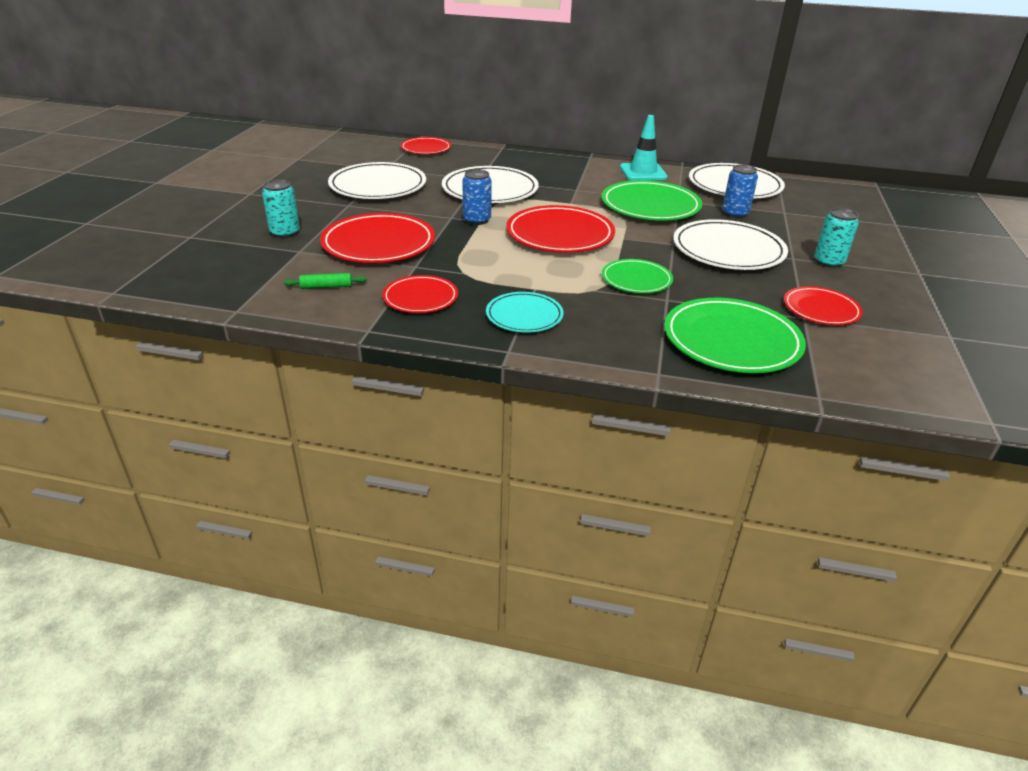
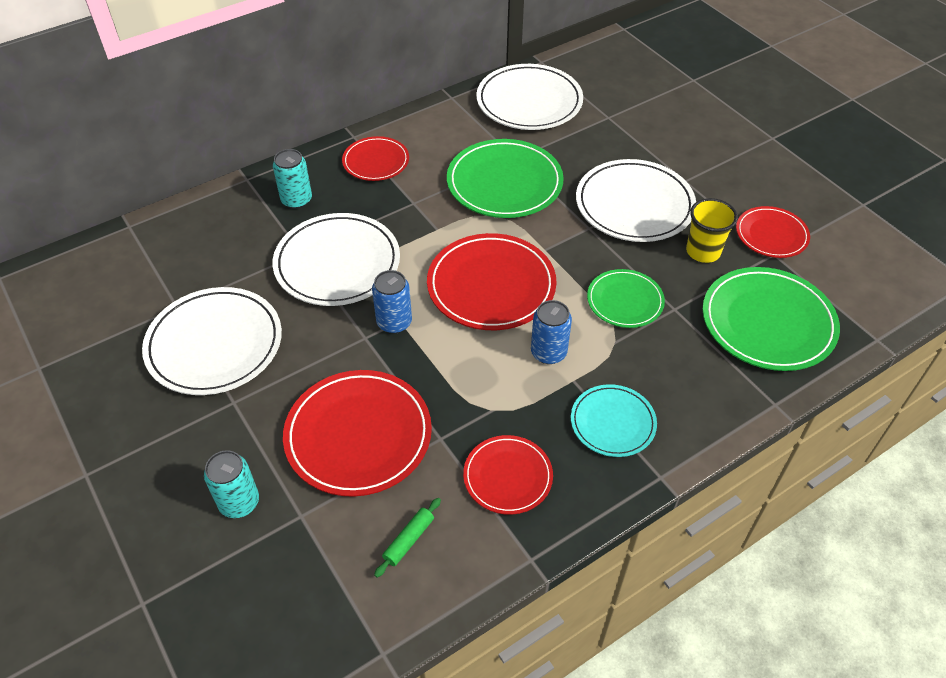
camera: 45 degrees left, 15 degrees up
(426, 148) = (166, 238): red plate -> red plate (376, 161)
(643, 172) = (433, 132): turquoise traffic cone -> none
(735, 213) = (578, 146): blue can -> blue can (548, 352)
(742, 289) = (703, 251): none -> yellow cup
(828, 262) = (710, 167): turquoise can -> turquoise can (296, 200)

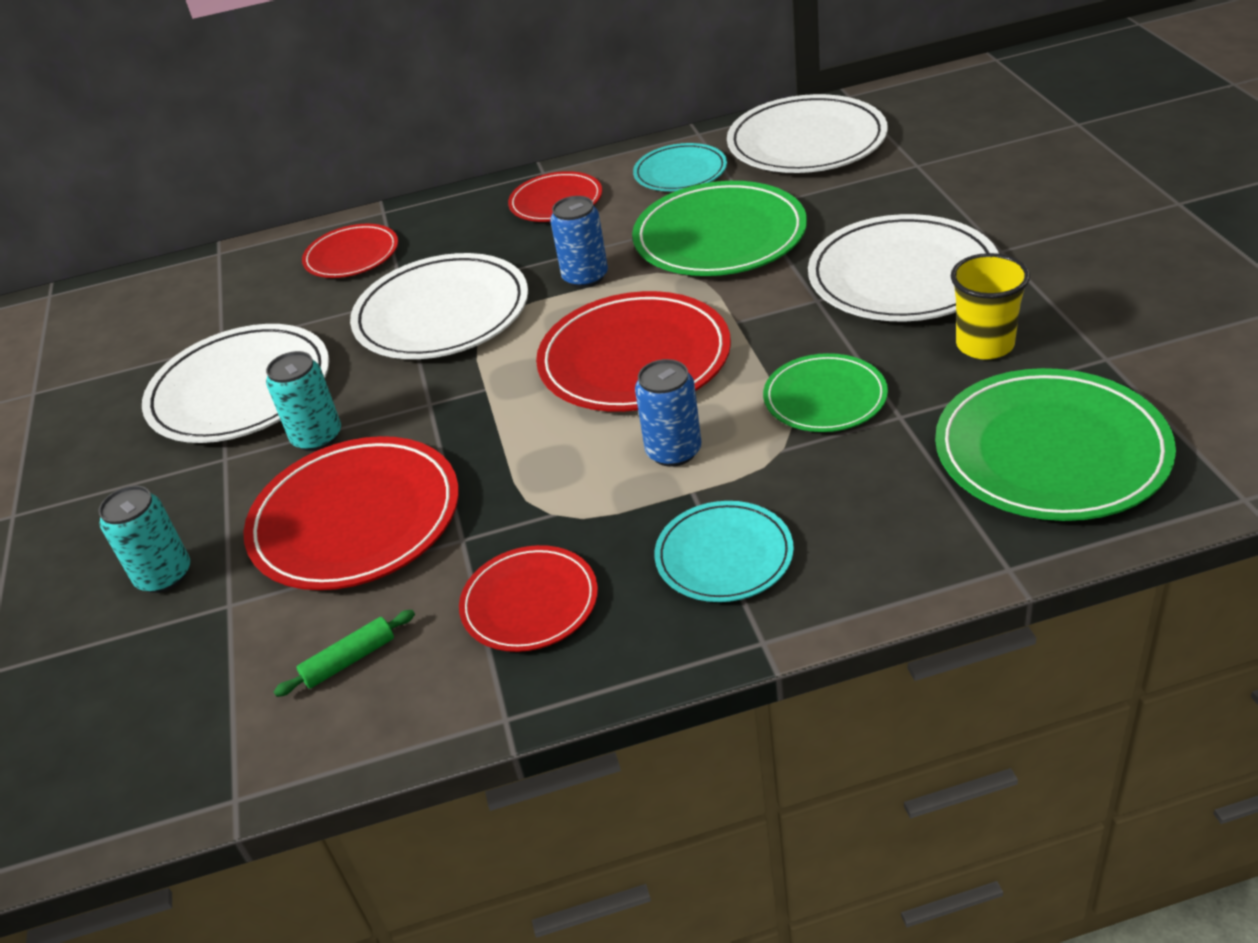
camera: 25 degrees right, 10 degrees down
(296, 200) = (431, 238): turquoise can -> turquoise can (317, 437)
(394, 322) = (477, 390): blue can -> blue can (585, 277)
(454, 131) = (680, 172): none -> turquoise plate
(771, 235) = (1114, 332): red plate -> red plate (352, 255)

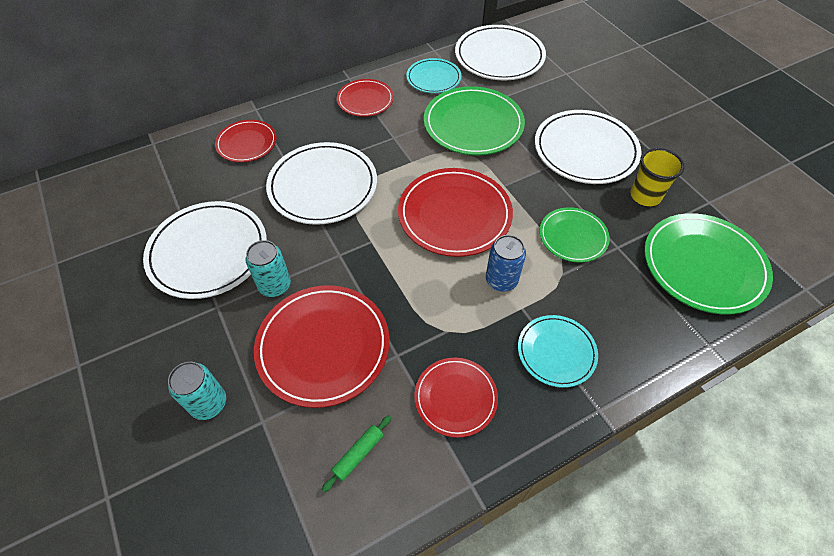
camera: 20 degrees left, 15 degrees up
(585, 277) = (403, 156): blue can -> none

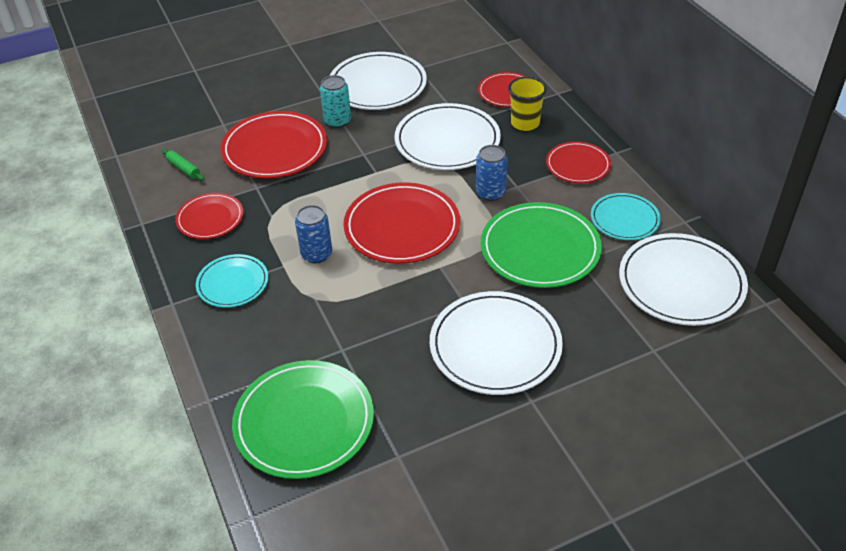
camera: 95 degrees right, 10 degrees down
(208, 403) = (244, 100): turquoise can -> none
(403, 154) = (490, 193): none -> blue can
(573, 237) = (361, 314): green plate -> none
(645, 196) = (414, 391): yellow cup -> yellow cup (525, 123)

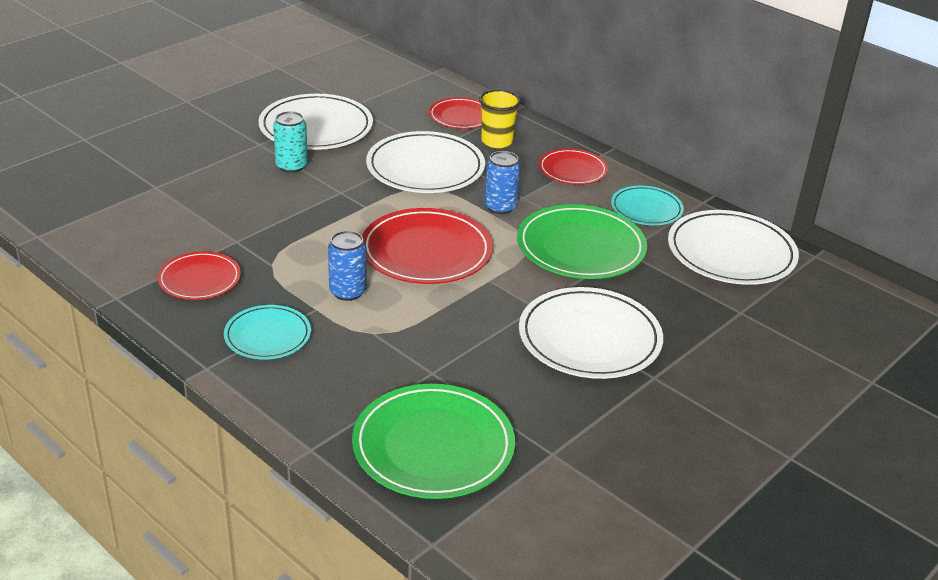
camera: 25 degrees left, 10 degrees down
(184, 168) = (134, 236): green rolling pin -> none
(275, 149) = (234, 202): red plate -> none

